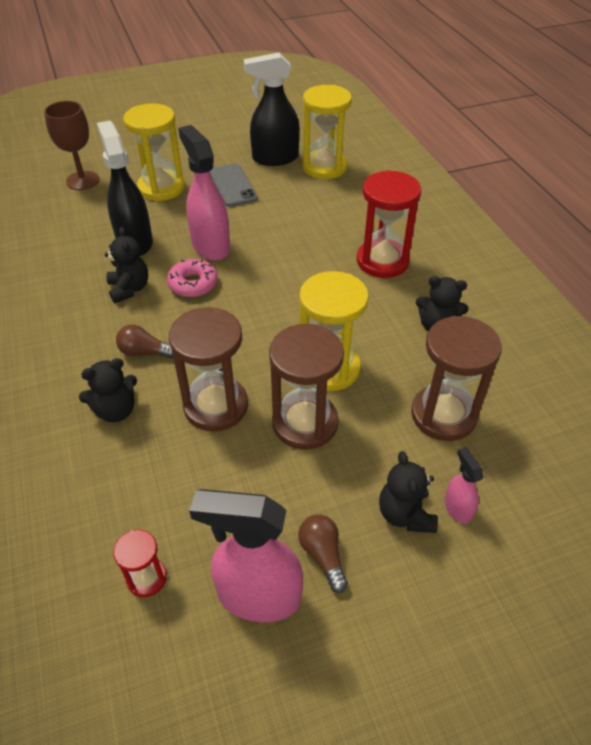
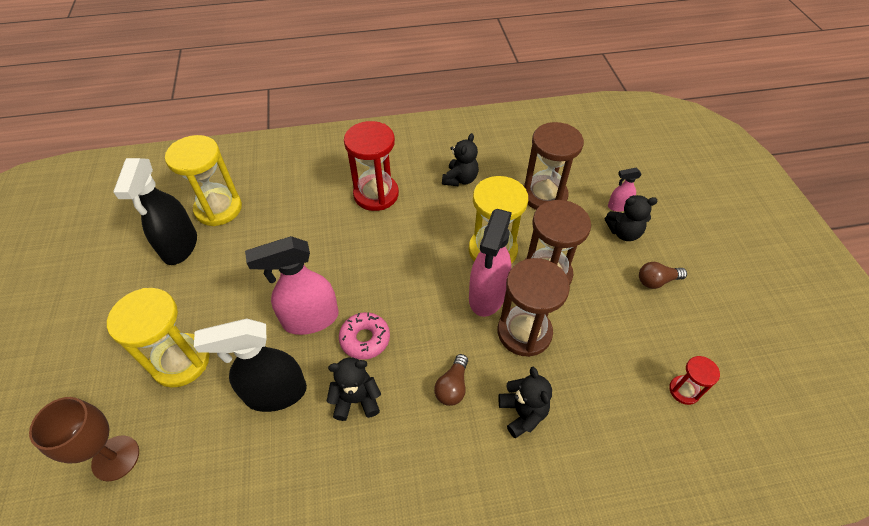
camera: 80 degrees left, 5 degrees up
(232, 185) = (212, 290): grey phone -> none
(258, 596) = (689, 321): pink spray bottle -> pink spray bottle (487, 296)

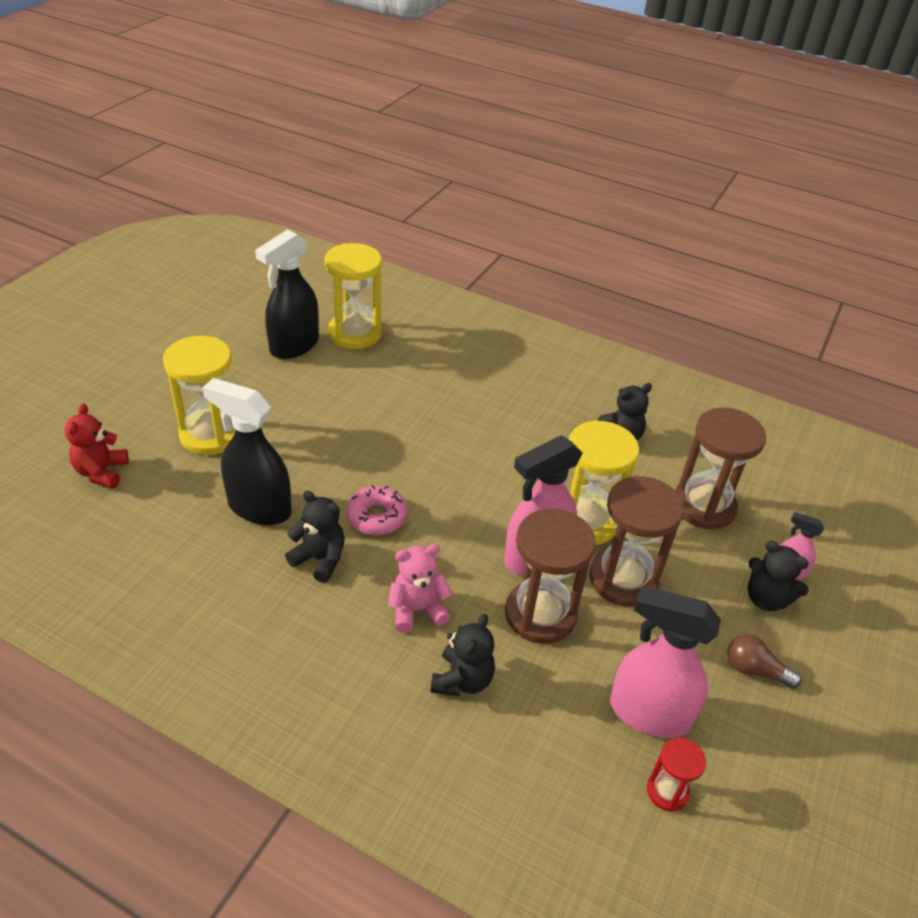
camera: 35 degrees right, 10 degrees down
(115, 458) = (101, 472): brown goblet -> red teddy bear
(310, 319) = (345, 469): pink spray bottle -> pink spray bottle (648, 713)
(376, 194) = (514, 401): red hourglass -> none
(452, 386) = (417, 610): brown light bulb -> pink teddy bear

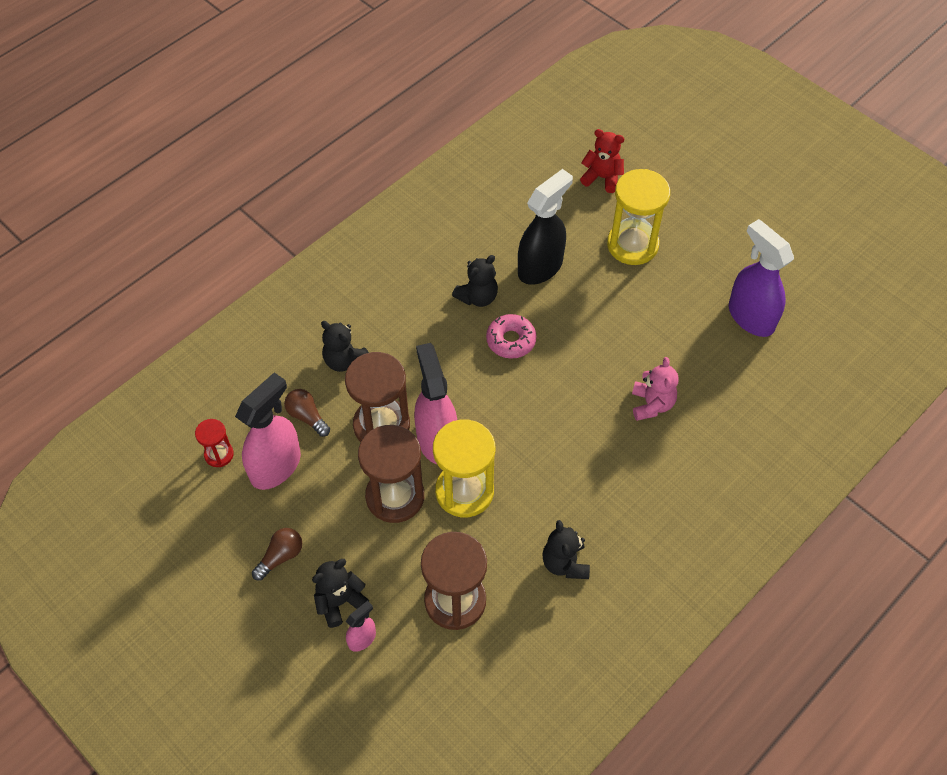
camera: 110 degrees right, 15 degrees up
(294, 346) = (750, 317): black spray bottle -> purple spray bottle
(355, 333) = (766, 370): yellow hourglass -> none
(417, 610) = (412, 347): pink teddy bear -> pink teddy bear (652, 404)
(563, 699) = (307, 417): none -> brown light bulb

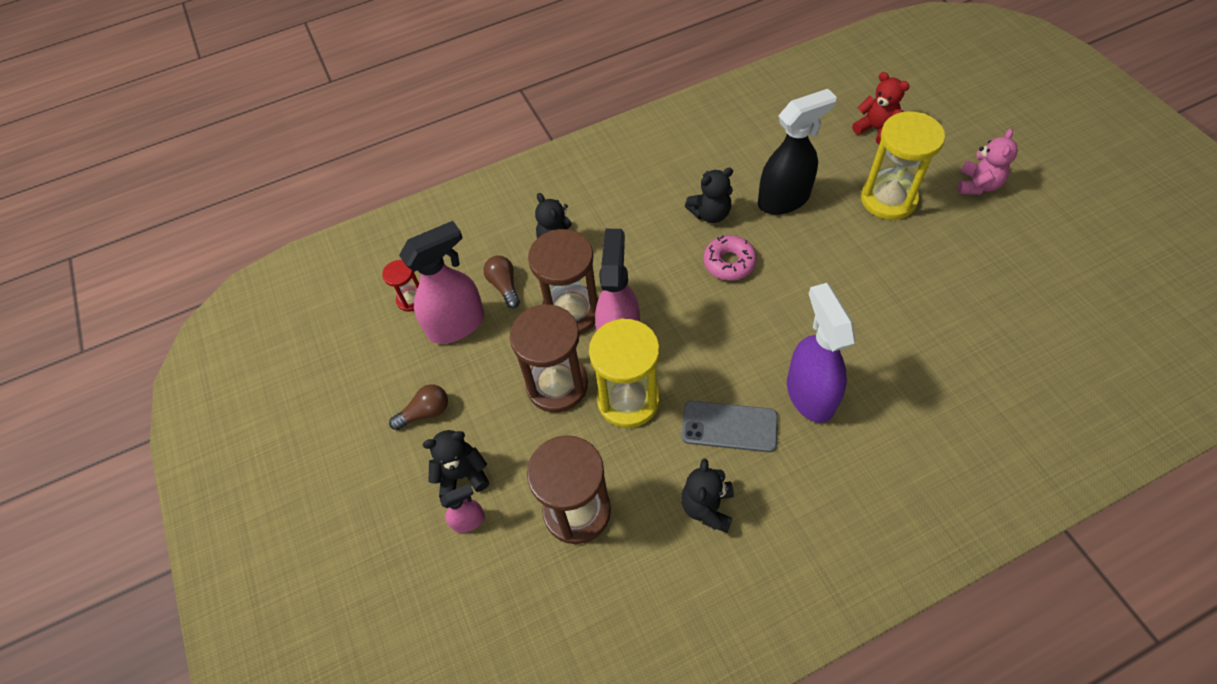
camera: 25 degrees right, 0 degrees up
(560, 489) = (729, 426): none -> grey phone
(652, 404) = (859, 364): pink teddy bear -> pink teddy bear (978, 185)
(750, 317) = (1000, 300): purple spray bottle -> purple spray bottle (809, 394)

